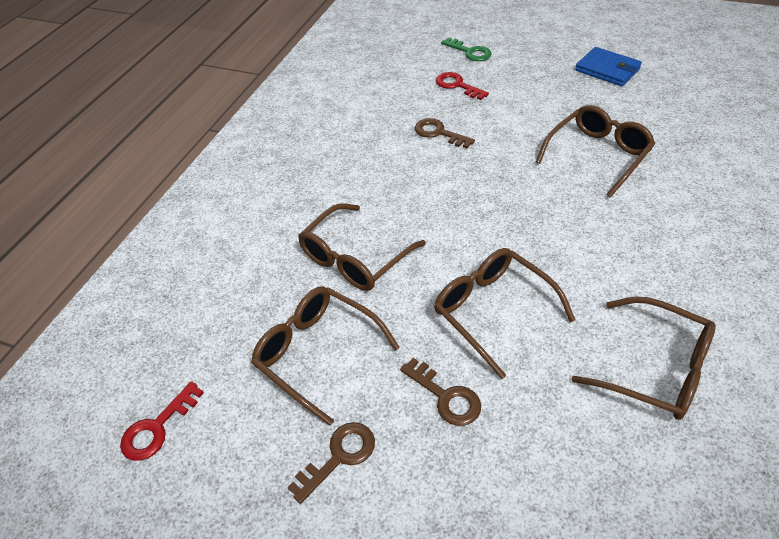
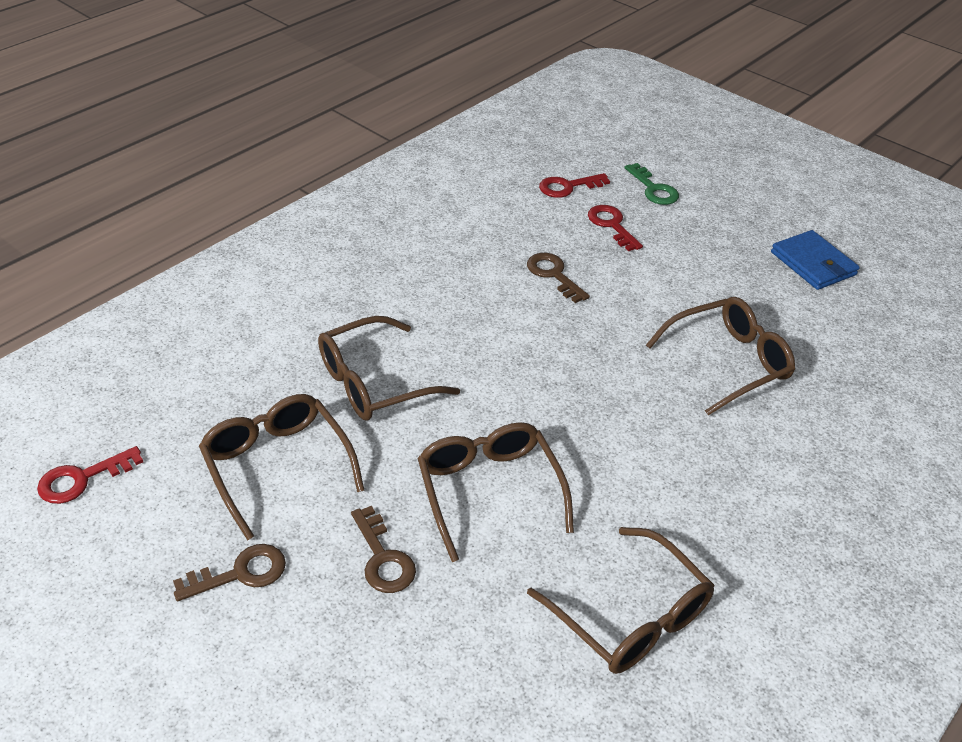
camera: 15 degrees right, 5 degrees down
(410, 68) = (568, 187): none -> red key

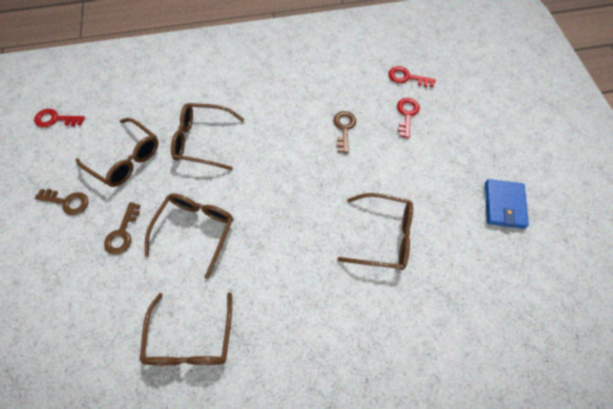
camera: 40 degrees right, 20 degrees up
(277, 466) = (126, 159): brown glasses -> brown glasses turned 120 degrees clockwise
(653, 189) = (456, 103): green key -> none

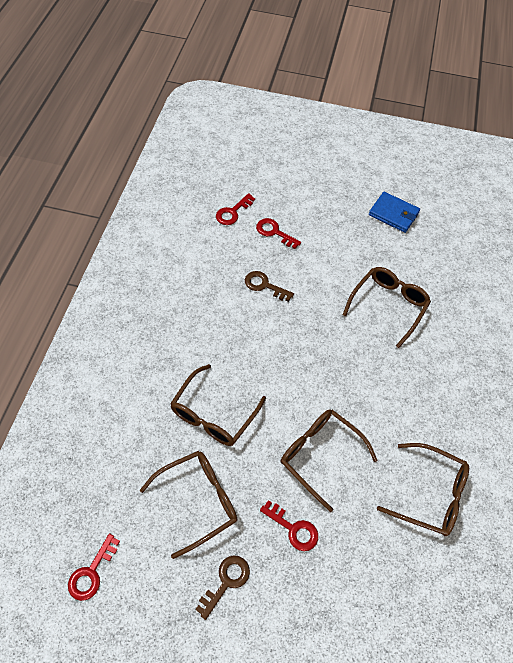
camera: 70 degrees left, 5 degrees down
(122, 233) = (293, 528): brown key -> red key

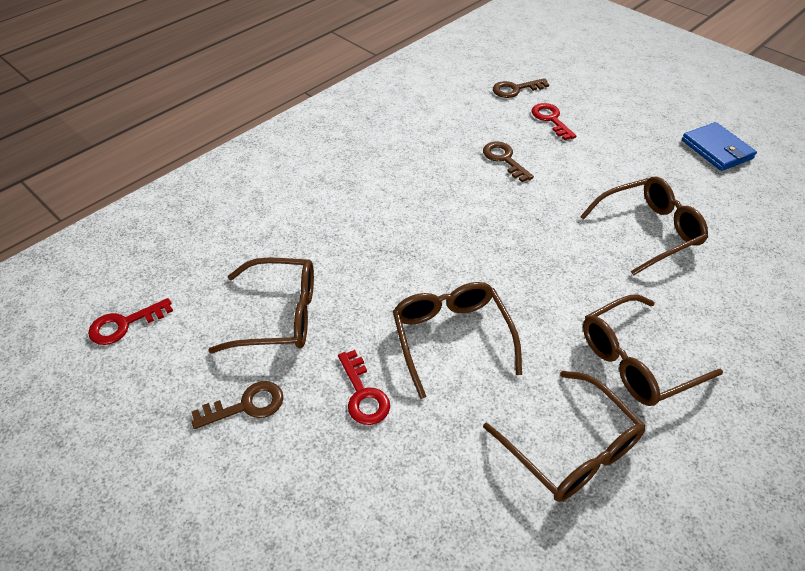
camera: 35 degrees right, 10 degrees down
(213, 414) = (359, 246): brown glasses -> brown glasses (636, 361)
(232, 212) = (515, 89): red key -> brown key

